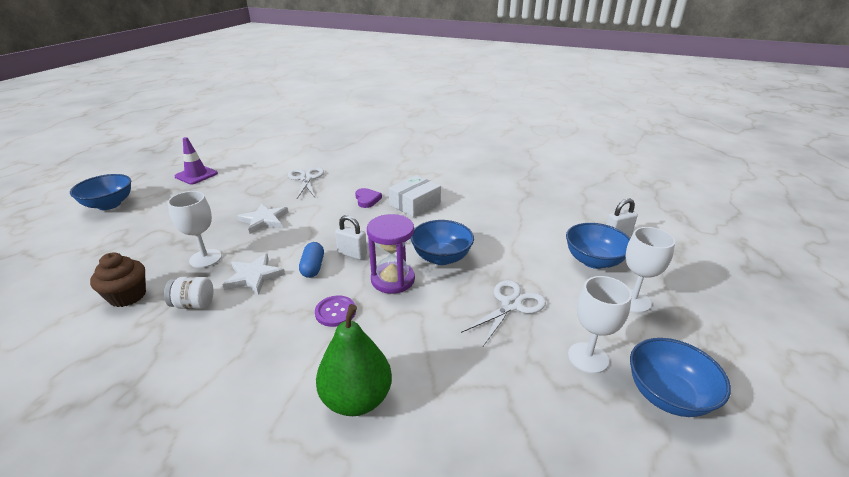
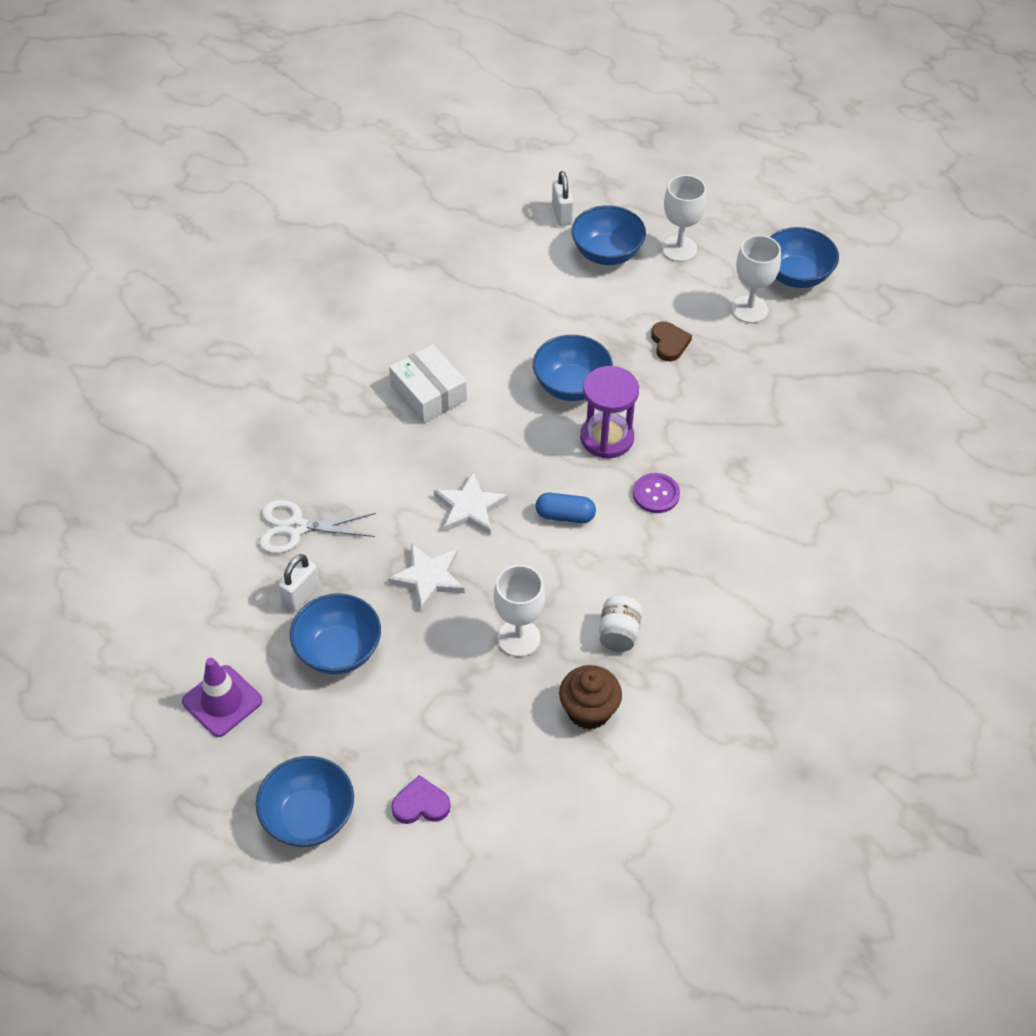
camera: 80 degrees left, 20 degrees up
(217, 199) = (338, 651): none -> blue bowl
(254, 276) = (573, 577): white star -> white star (470, 507)
(352, 254) = (544, 474): white padlock -> white padlock (301, 596)
(356, 399) = (777, 481): green pear -> none
(367, 199) = (398, 448): purple heart -> purple heart (421, 804)
(511, 305) = (669, 343): white scissors -> brown heart

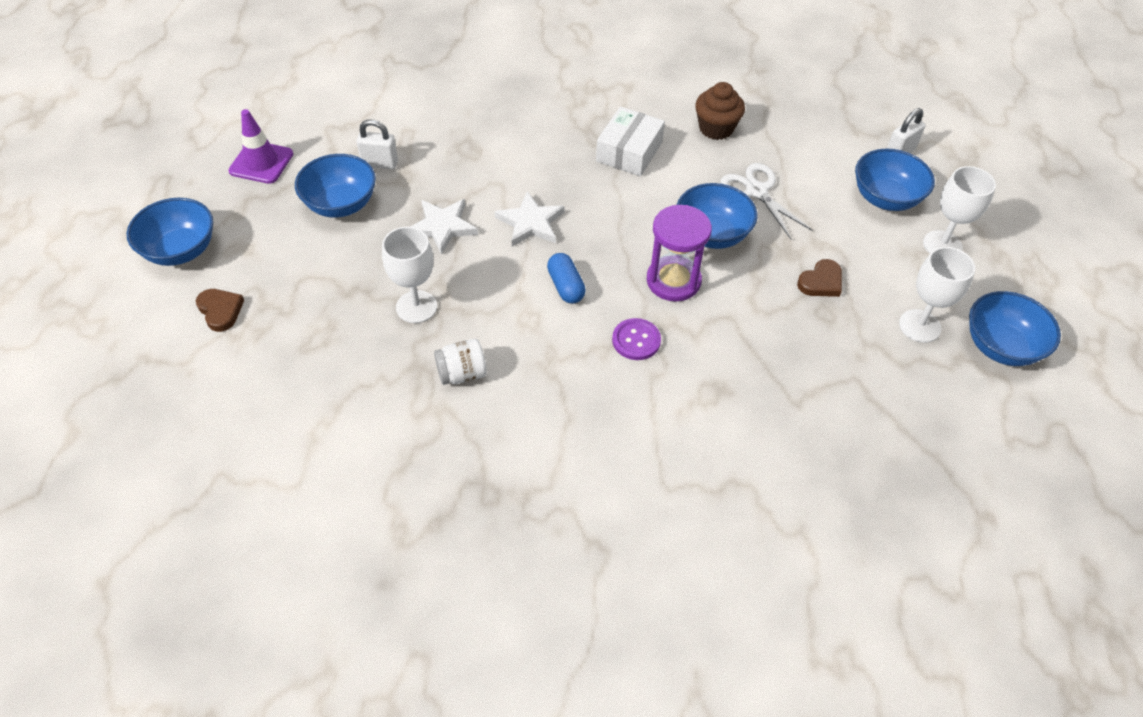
camera: 60 degrees right, 0 degrees up
(296, 527) = (441, 134): white scissors -> white scissors (756, 191)
(421, 804) = (220, 311): purple heart -> brown heart
(589, 710) = (367, 384): brown cupcake -> brown cupcake (716, 128)

